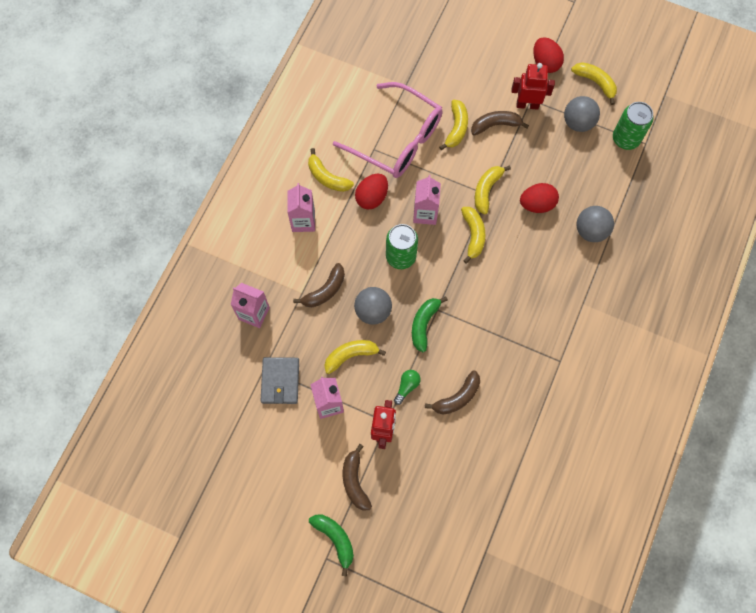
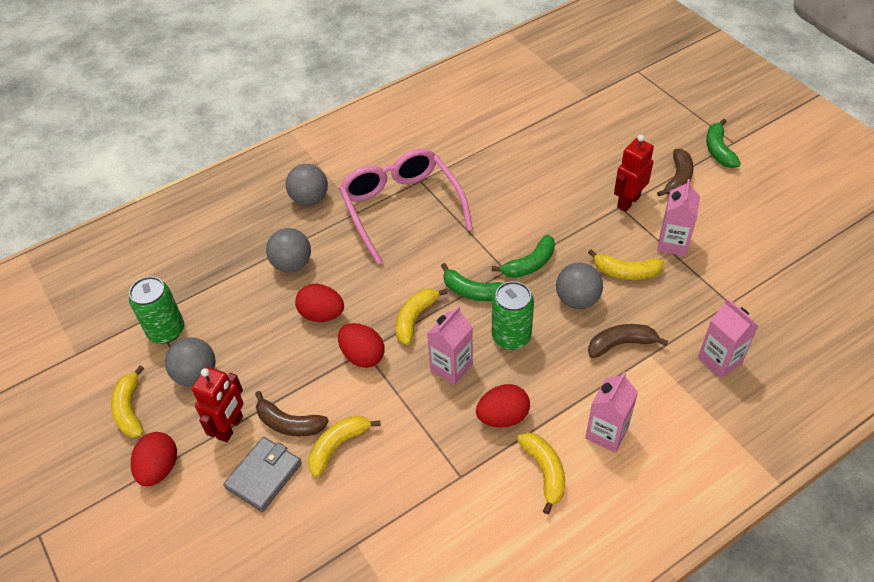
camera: 145 degrees left, 20 degrees down
(280, 381) = (717, 284): grey wallet -> grey wallet (264, 475)
(397, 139) = (422, 472): pink glasses -> pink glasses (401, 208)
(407, 387) = (582, 223): green light bulb -> none
(449, 278) = (473, 291): none -> green banana
(457, 397) = (538, 195): brown banana -> none
(486, 190) = (363, 356): yellow banana -> red egg
(527, 104) = (230, 427): red robot -> red robot turned 105 degrees counterclockwise
(629, 294) = (310, 199): none -> grey ball

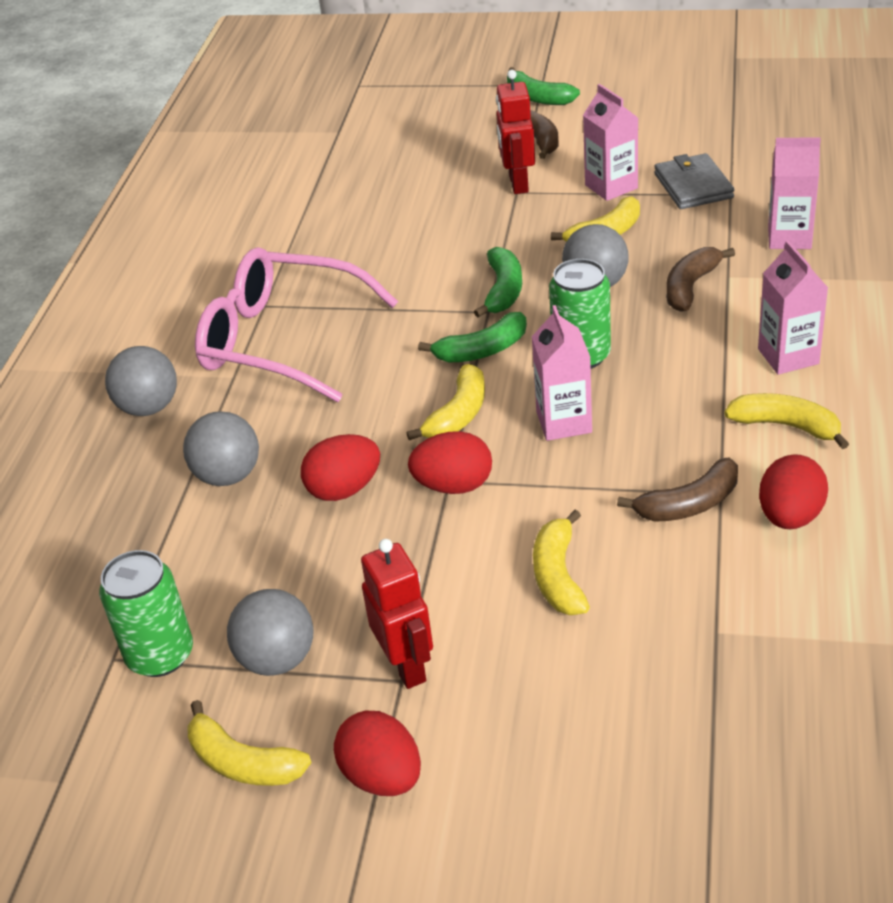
camera: 45 degrees left, 10 degrees down
(264, 475) = (521, 670): grey wallet -> grey wallet (693, 186)
(289, 423) = (470, 604): brown banana -> brown banana (689, 504)
(415, 318) = (458, 414): yellow banana -> yellow banana turned 135 degrees counterclockwise
(503, 417) = (679, 419): red egg -> red egg (790, 516)

